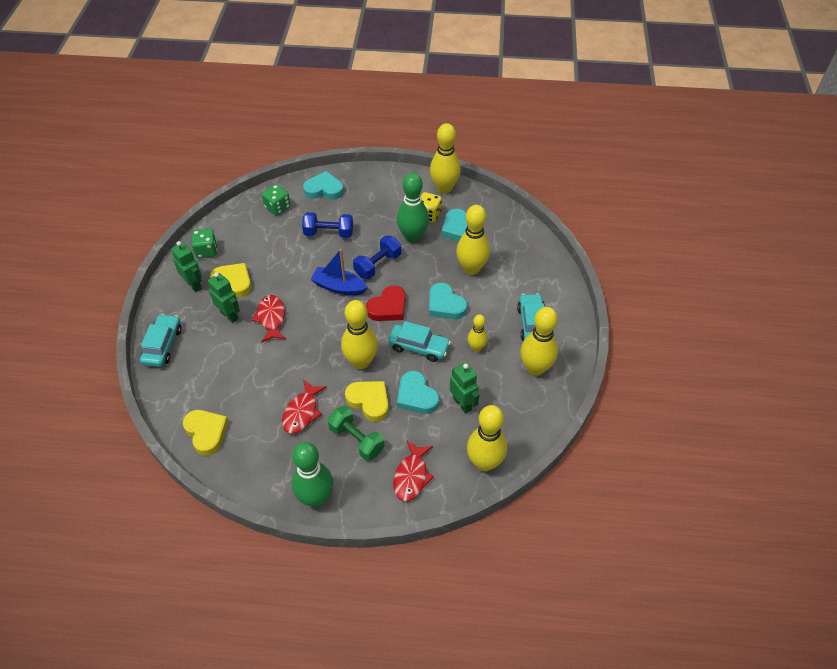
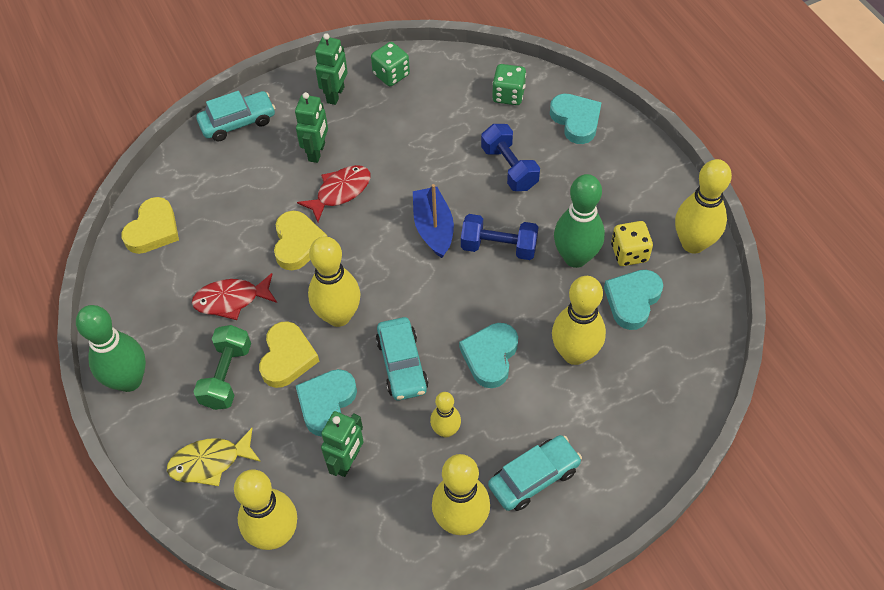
camera: 60 degrees right, 5 degrees up
(233, 282) = (365, 126): yellow heart -> yellow heart (298, 243)
(388, 307) = (440, 296): red heart -> none
(411, 476) = (210, 462): red fish -> yellow fish

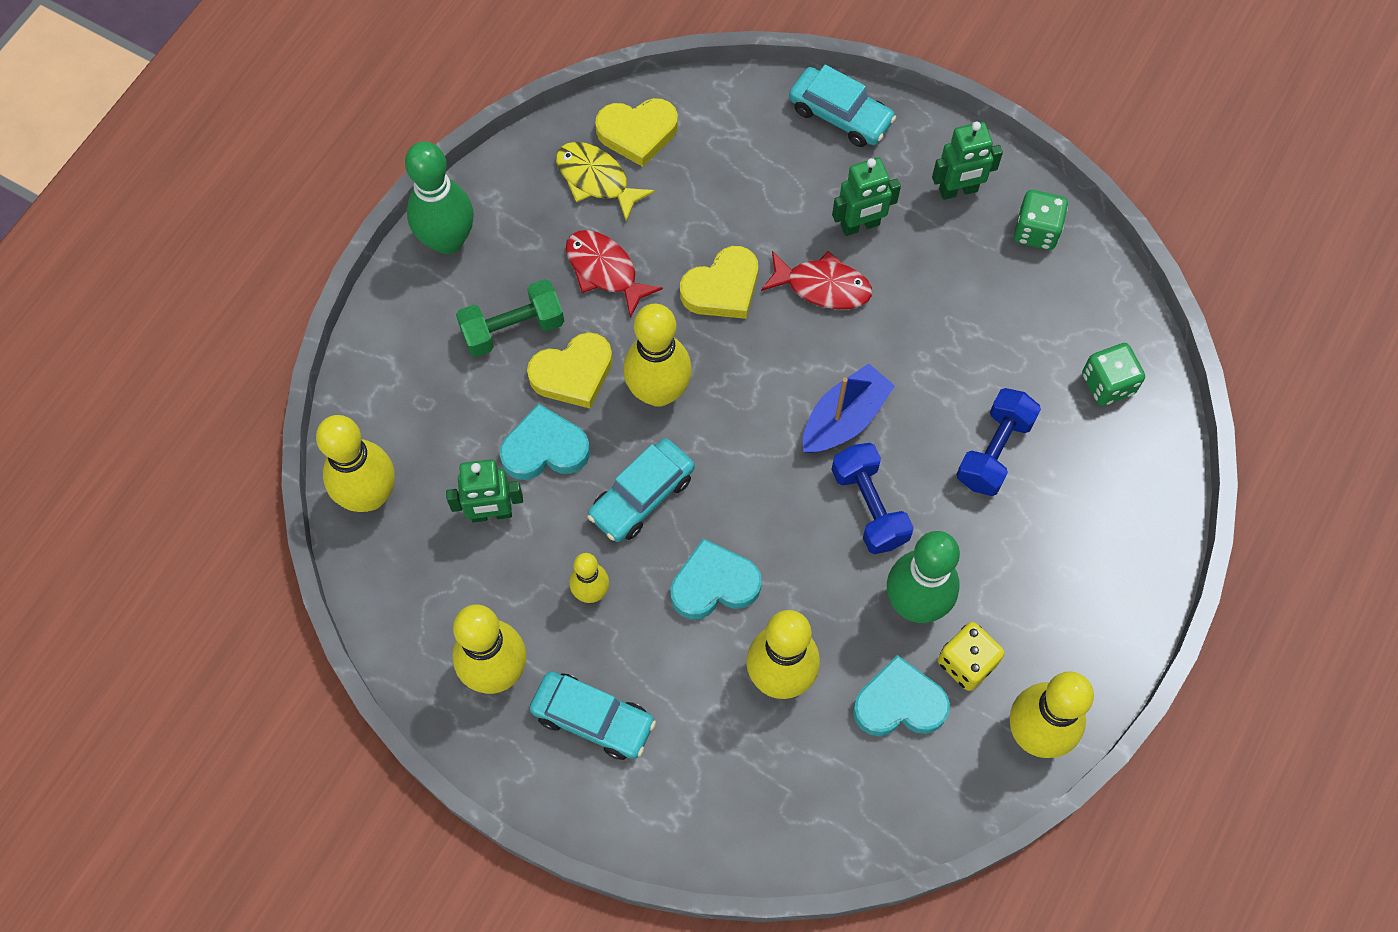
camera: 55 degrees right, 10 degrees up
(210, 462) = (408, 380): yellow fish -> yellow fish (596, 179)
(576, 120) = (1127, 487): turquoise heart -> none

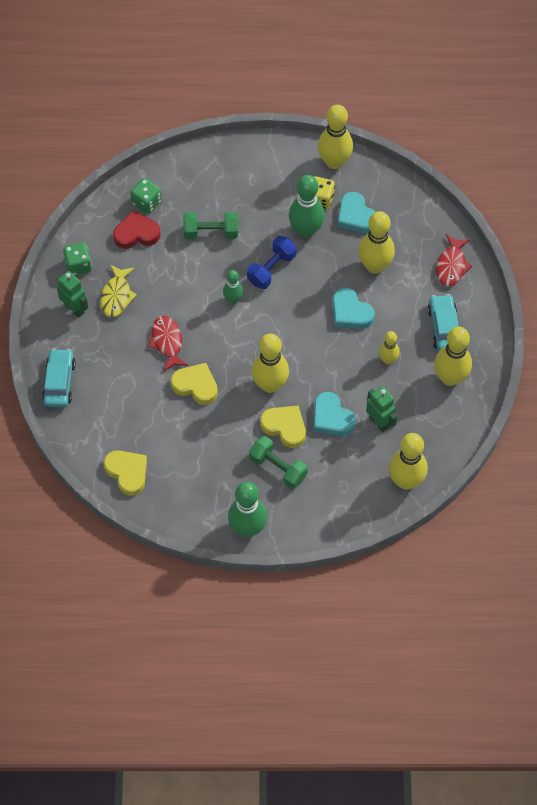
camera: 120 degrees left, 5 degrees down
(596, 179) = (168, 477): yellow fish -> yellow fish (116, 296)
(605, 270) = (219, 444): red fish -> red fish (451, 265)
(641, 496) = (328, 363): turquoise car -> none
(844, 418) = (233, 299): blue boat -> green bowling pin
(860, 226) = (122, 342): green robot -> none
(994, 451) = (211, 232): blue dumbbell -> green dumbbell
(1052, 340) = (136, 233): none -> red heart

